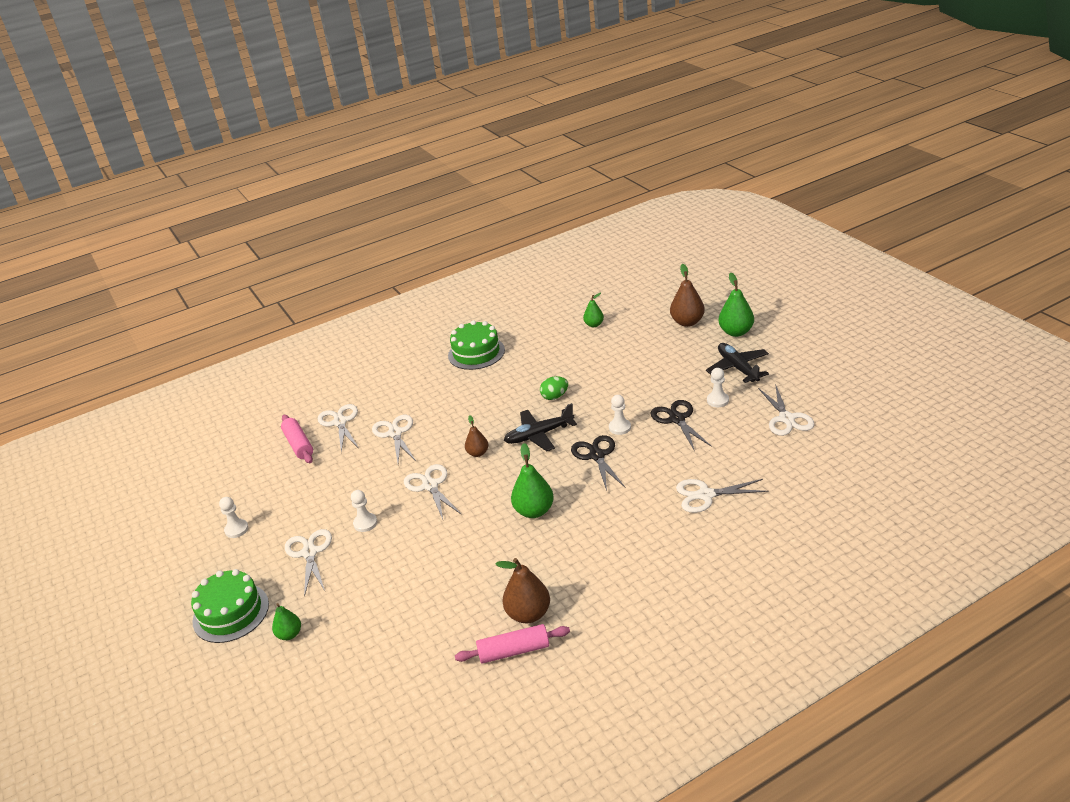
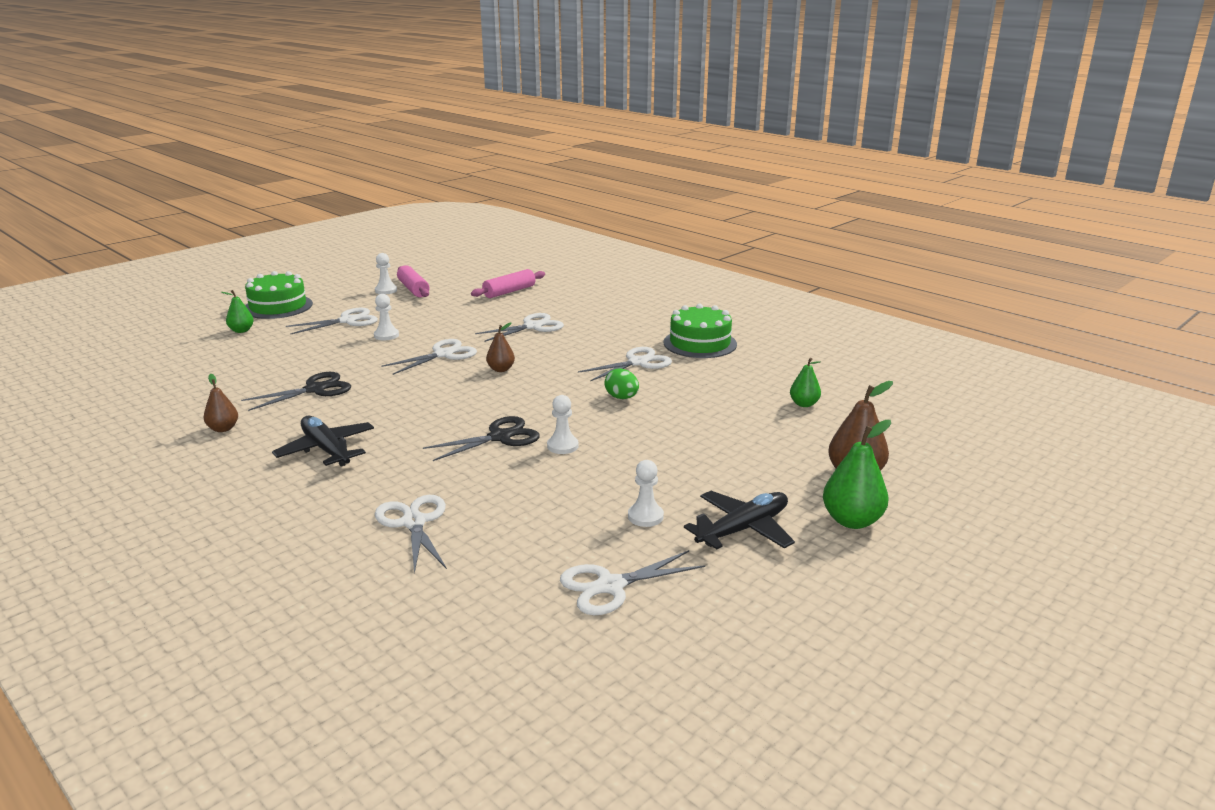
camera: 70 degrees right, 10 degrees down
(340, 422) = (548, 301): white scissors -> white scissors (638, 363)
(514, 651) = (171, 428): pink rolling pin -> pink rolling pin (413, 289)
(528, 614) = (223, 429): brown pear -> brown pear, size x0.61
(534, 511) = (394, 412): green pear -> none
(539, 435) = (539, 397): black plane -> black plane (326, 449)
(677, 419) = (590, 486): black scissors -> black scissors (315, 389)

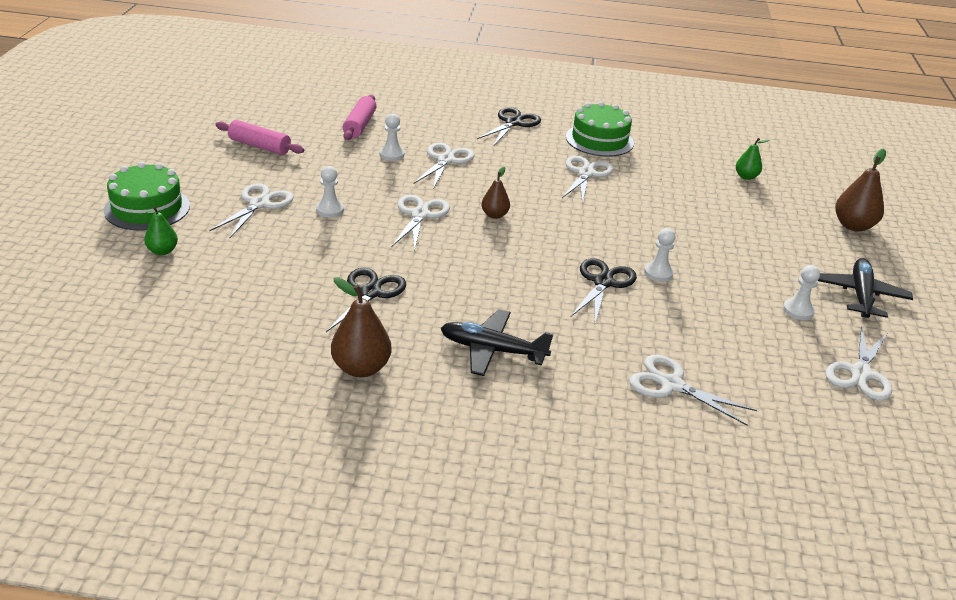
camera: 40 degrees left, 10 degrees up
(223, 429) = (361, 368): brown pear -> brown pear, size x1.65
(386, 290) = (233, 155): white pawn -> white pawn (392, 154)
(621, 398) = (627, 212): green egg -> none
(641, 315) = (513, 123): none -> black scissors
(852, 521) = (901, 263): green pear -> none

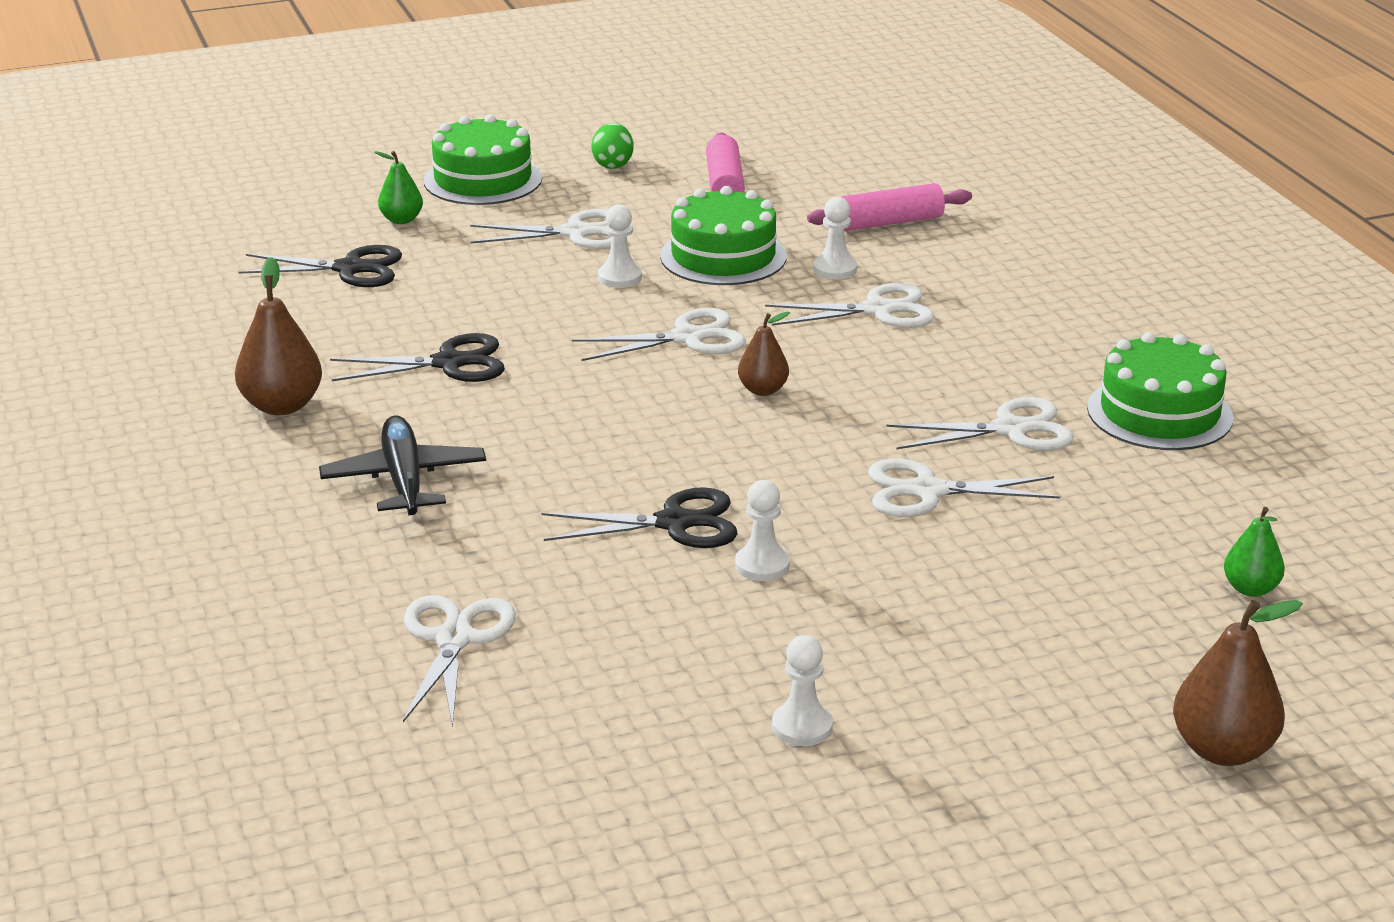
camera: 65 degrees right, 5 degrees down
(189, 165) = (613, 164): none -> green egg
(342, 175) = (723, 256): none -> green cake
(513, 123) = (1095, 326): black scissors -> black scissors (350, 269)
(860, 295) = (941, 793): black plane -> none
(860, 373) = (665, 824): white scissors -> white scissors (927, 491)

